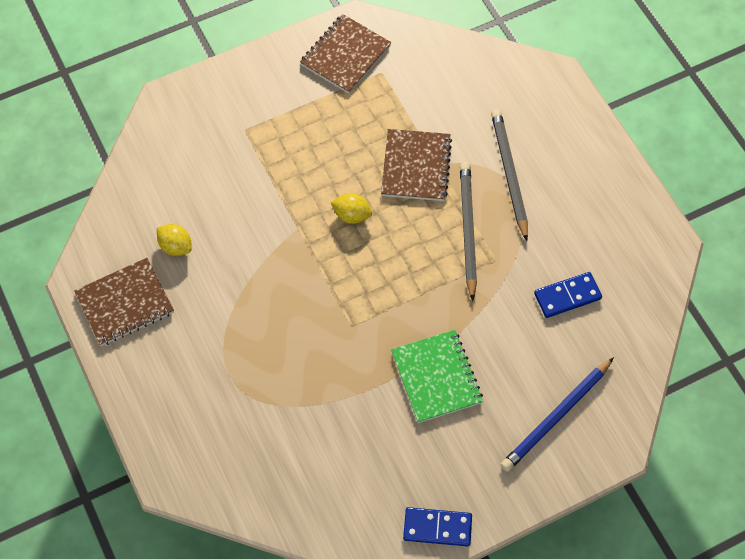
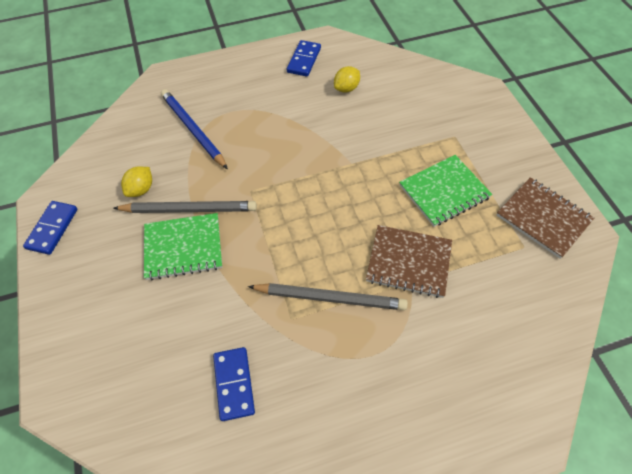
camera: 100 degrees right, 5 degrees down
(125, 303) = (304, 60): brown notebook -> blue domino
(325, 138) = (444, 192): none -> green notebook
(352, 215) = (359, 203): yellow lemon -> yellow lemon (141, 189)
(509, 174) = (393, 351): grey pencil -> grey pencil (189, 209)
(556, 416) = (108, 345): blue pencil -> blue pencil (193, 130)

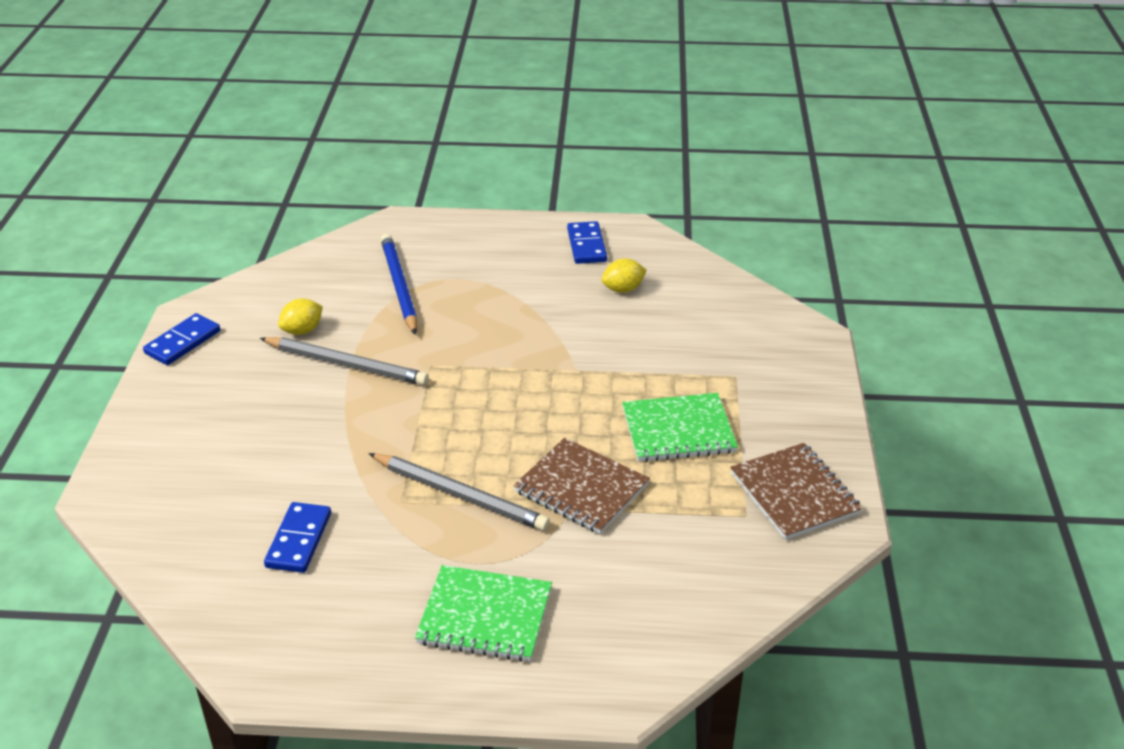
camera: 20 degrees right, 20 degrees down
(183, 247) = (318, 399): green notebook -> green notebook (485, 616)
(304, 60) = (587, 245): blue domino -> blue domino turned 45 degrees counterclockwise

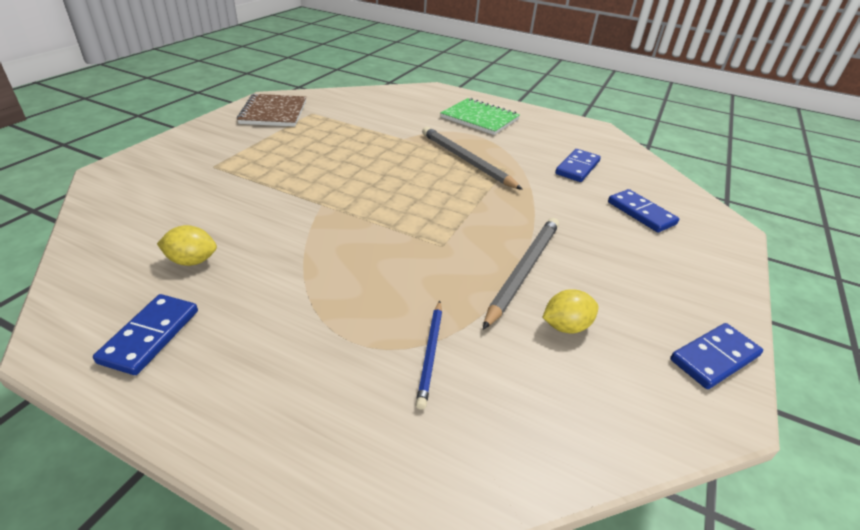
camera: 160 degrees left, 0 degrees up
(215, 480) = (641, 213): none -> blue domino
(346, 364) = (523, 271): grey pencil -> grey pencil turned 75 degrees clockwise
(399, 286) = (431, 354): blue pencil -> blue pencil, size x0.59
(581, 488) = (389, 144): brown notebook -> none
(678, 430) = (297, 151): green notebook -> none

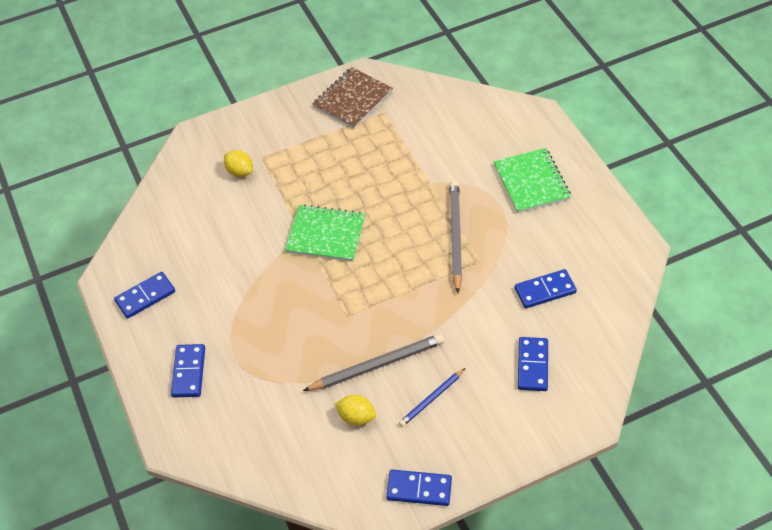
camera: 45 degrees right, 15 degrees up
(192, 261) = (194, 250): yellow lemon -> yellow lemon (240, 172)
(303, 393) = (189, 372): none -> blue domino
(346, 196) = (326, 235): none -> green notebook
(431, 354) = (265, 388): blue pencil -> blue pencil (432, 399)

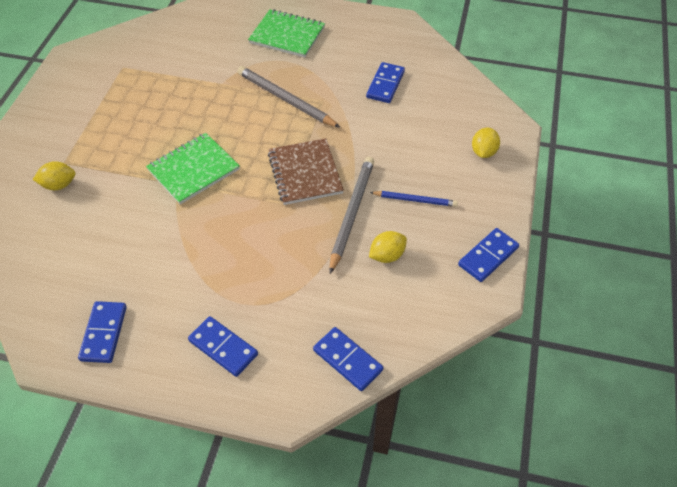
camera: 55 degrees left, 0 degrees up
(352, 99) = (85, 76): brown notebook -> brown notebook (305, 173)
(432, 399) = (415, 200): blue pencil -> blue pencil turned 75 degrees counterclockwise
(533, 365) = (441, 128): blue domino -> blue domino (348, 360)
(536, 414) = (483, 152): none -> yellow lemon

